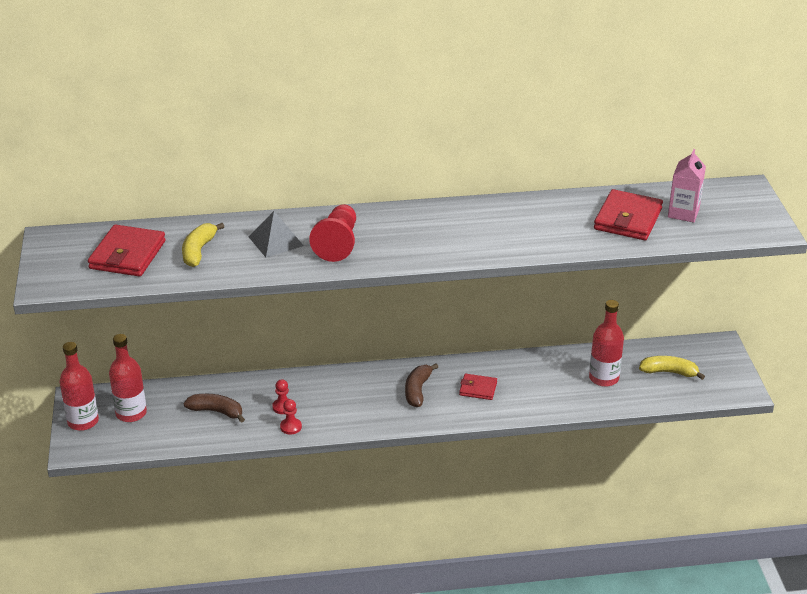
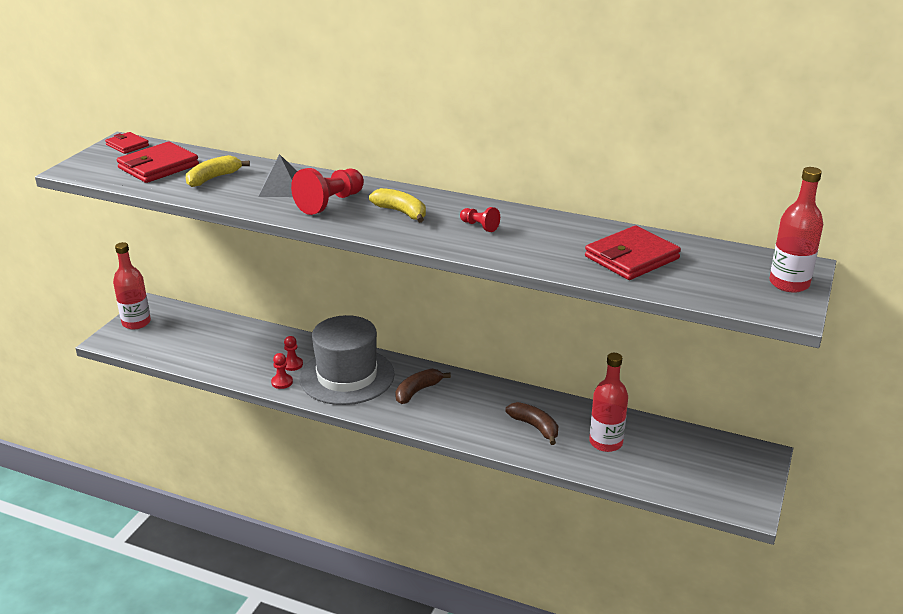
camera: 30 degrees right, 5 degrees down
(131, 413) = (175, 329): red bottle -> red bottle (789, 284)
(216, 411) = (238, 350): brown banana -> brown banana (535, 427)
(343, 399) = (347, 376): none -> grey hat
(478, 389) = (473, 409): red wallet -> red wallet (127, 145)
(486, 227) = (479, 226): none -> red pawn
(669, 372) = (681, 461): yellow banana -> yellow banana (401, 212)
(683, 213) = (700, 268): pink carton -> none

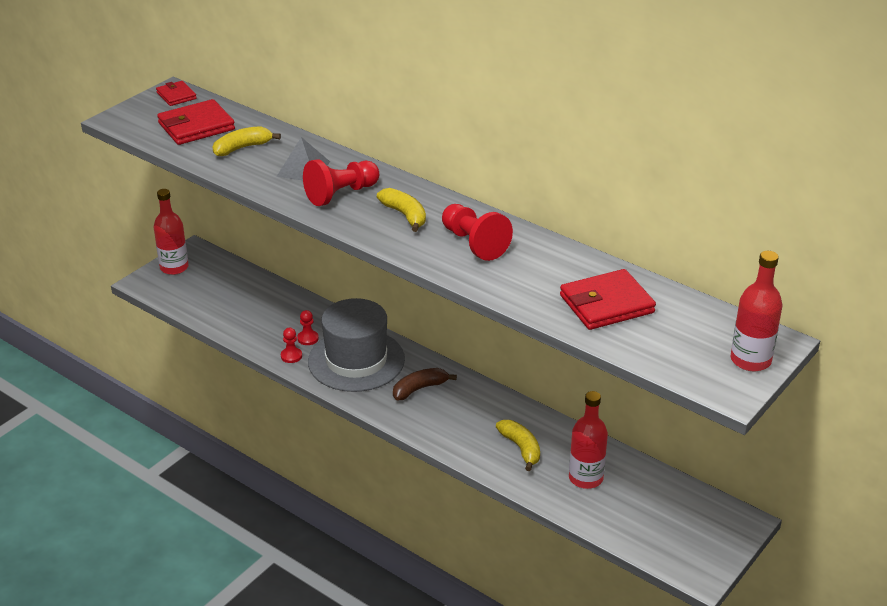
camera: 15 degrees right, 5 degrees up
(479, 226) = (474, 243): red pawn -> red pawn, size x1.91
(535, 427) = (521, 448): brown banana -> yellow banana

